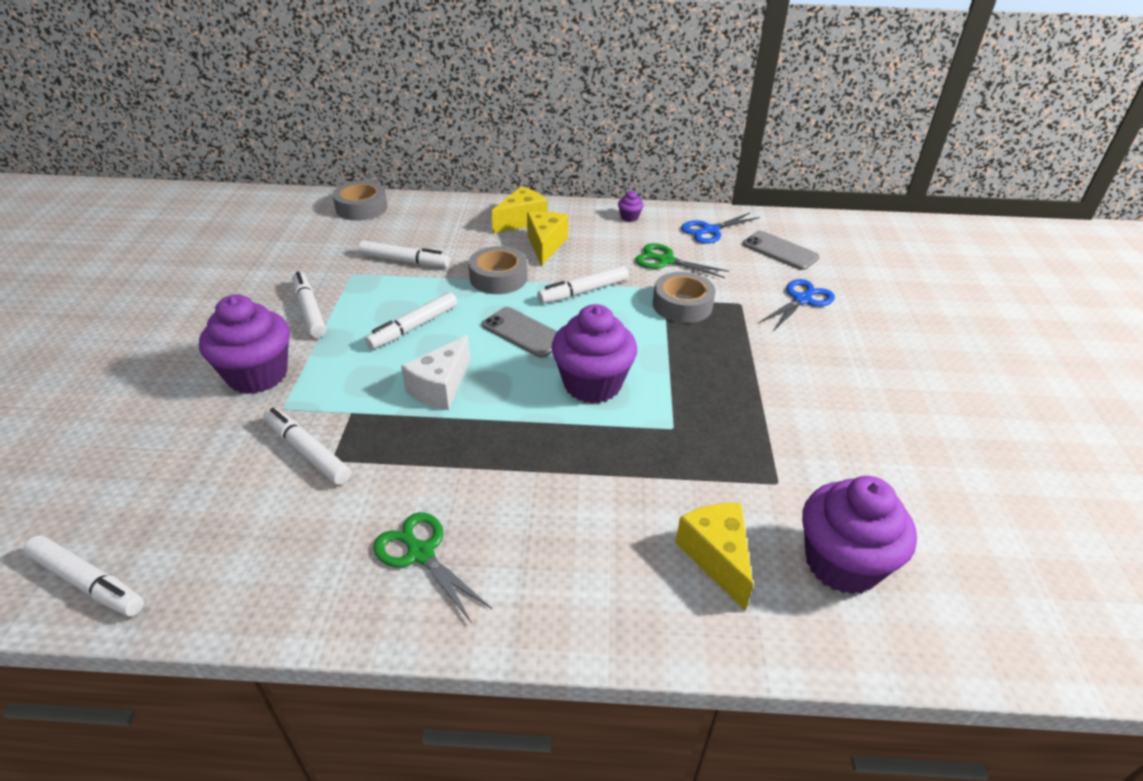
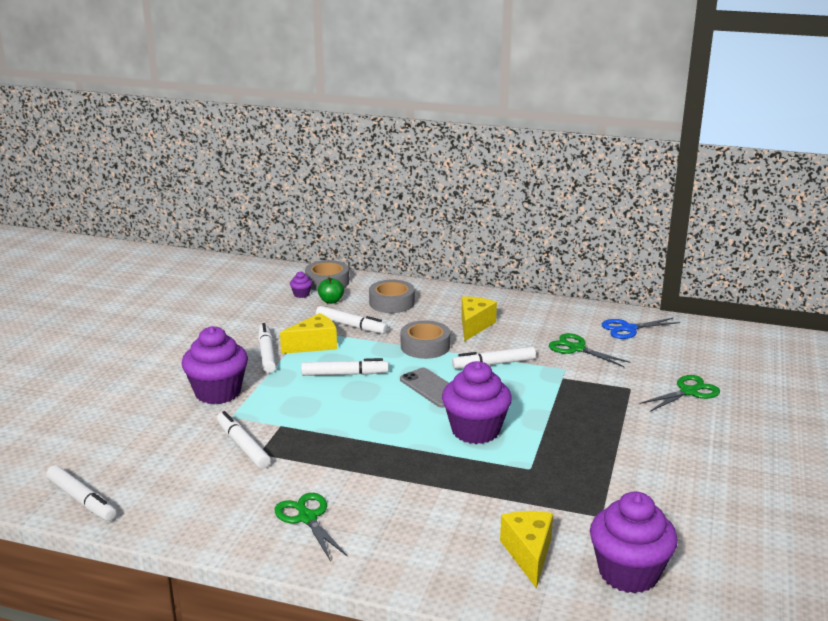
camera: 15 degrees right, 15 degrees down
(372, 231) = (331, 301): none -> green apple
(414, 327) = (344, 374): white marker -> white marker turned 150 degrees counterclockwise
(440, 387) = (353, 418): white cheese -> none
(521, 221) = (460, 305): yellow cheese -> yellow cheese (314, 345)
(629, 217) = (558, 311): purple cupcake -> purple cupcake (301, 294)
(682, 305) = (576, 383): grey tape -> grey tape (391, 303)
(780, 251) = (687, 351): grey phone -> none
(802, 300) = (689, 392): blue scissors -> green scissors

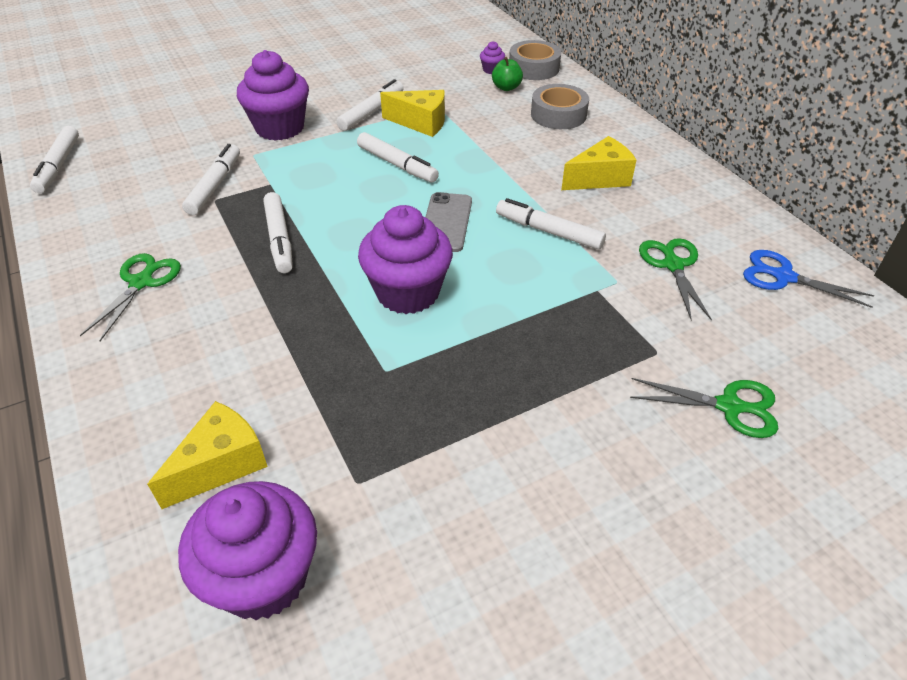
camera: 45 degrees right, 20 degrees up
(351, 326) = (482, 120): white marker -> white marker (279, 239)
(425, 346) = (514, 175): grey tape -> none

